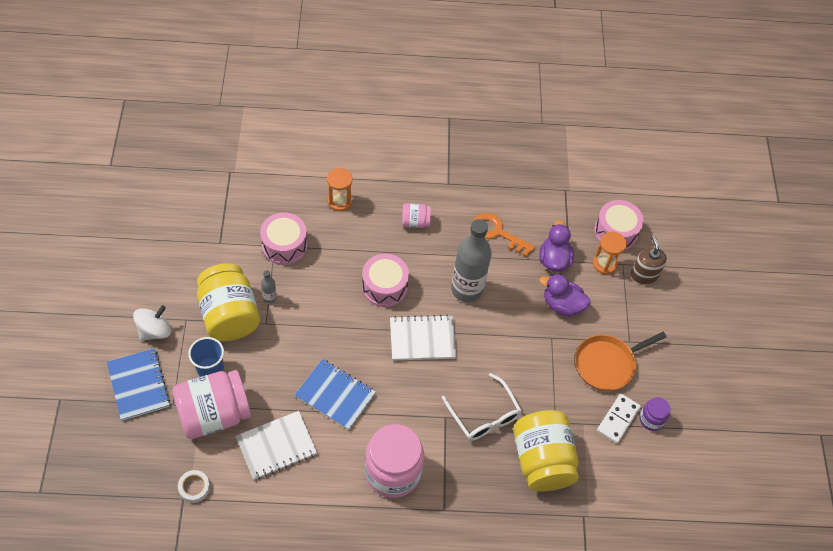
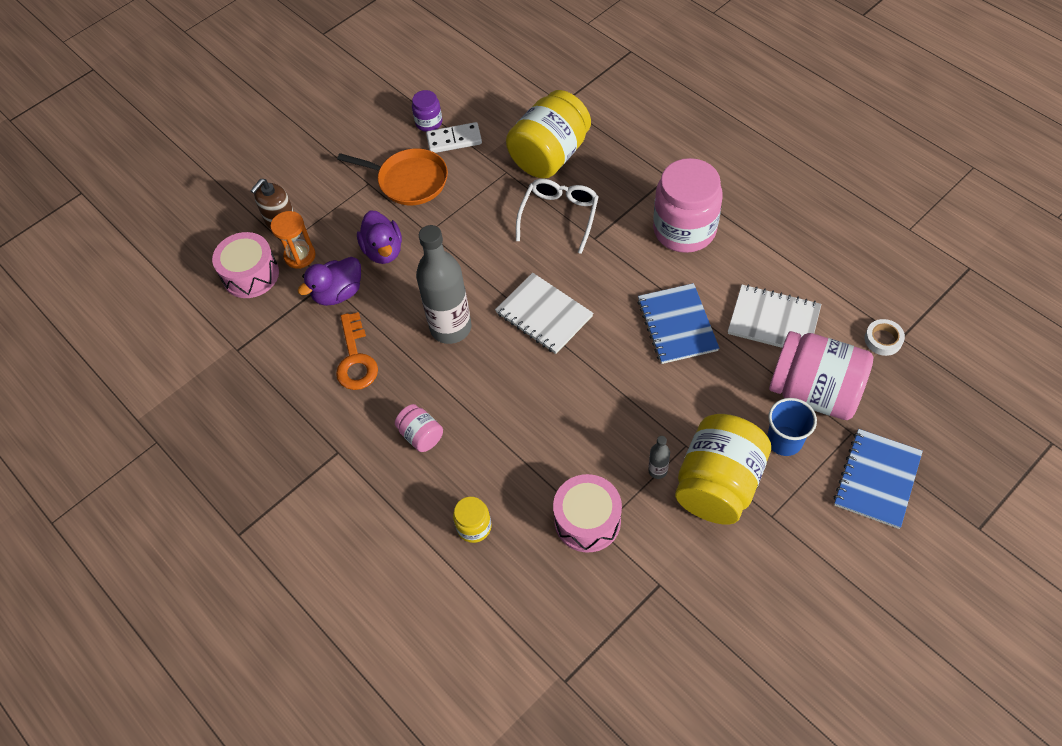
camera: 125 degrees left, 0 degrees up
(154, 331) = (818, 529): white spinning top -> none
(339, 201) = (474, 527): orange hourglass -> yellow jar
(384, 287) = (526, 391): pink drum -> none

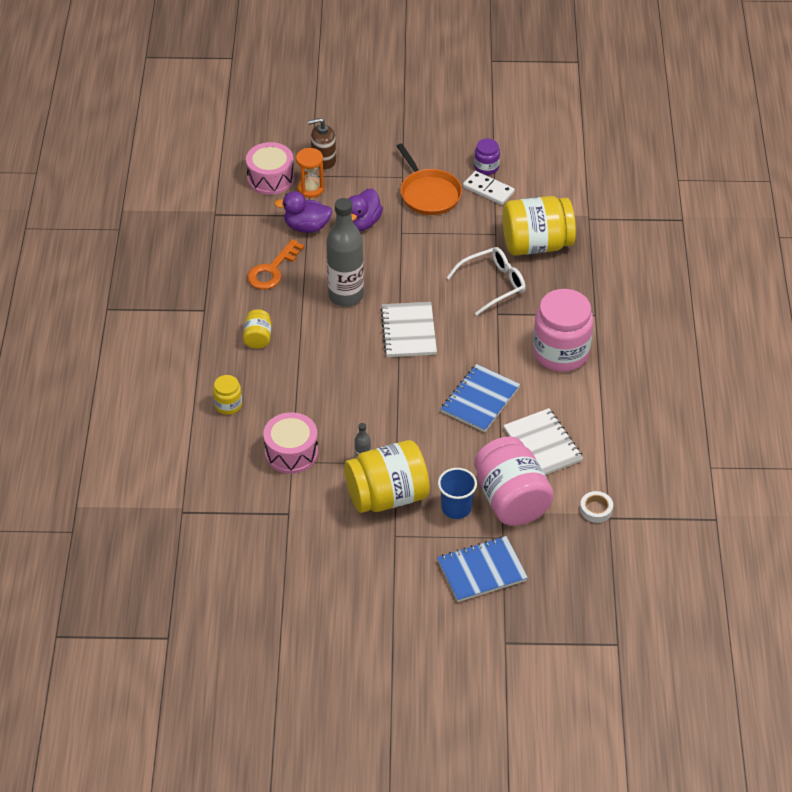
camera: 40 degrees right, 10 degrees down
(421, 435) = (258, 338): pink jar -> yellow jar

